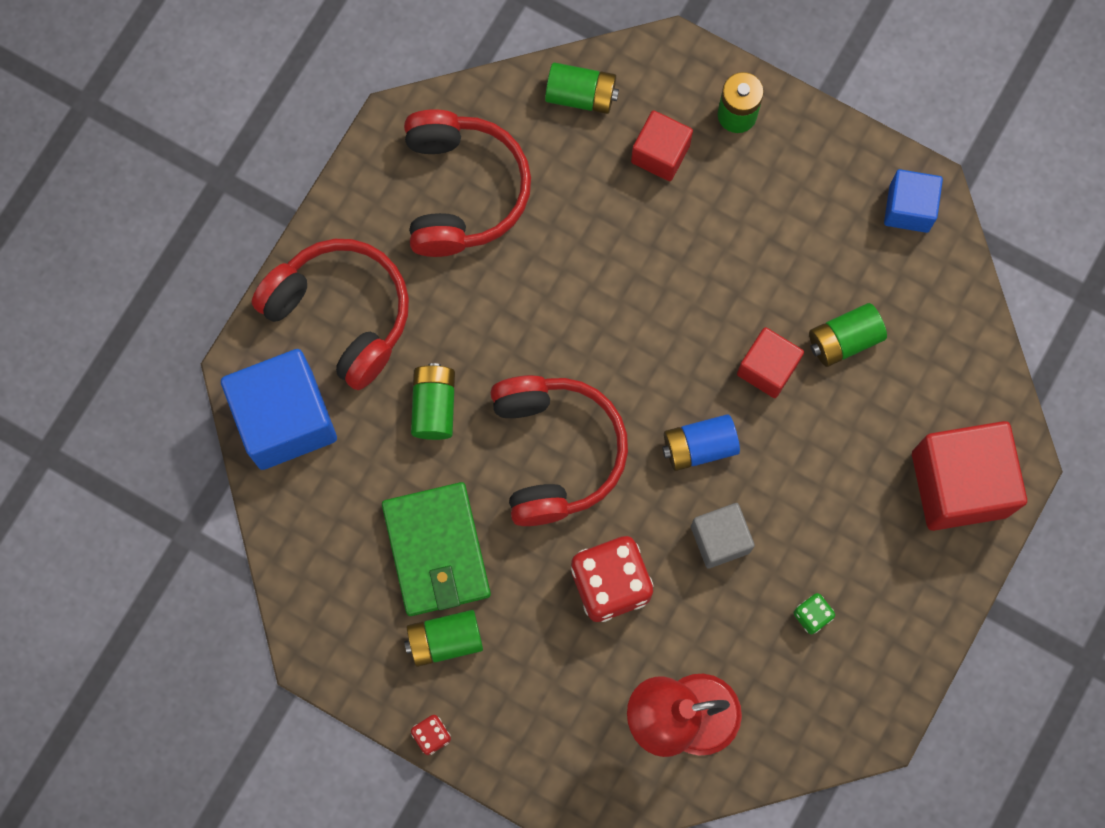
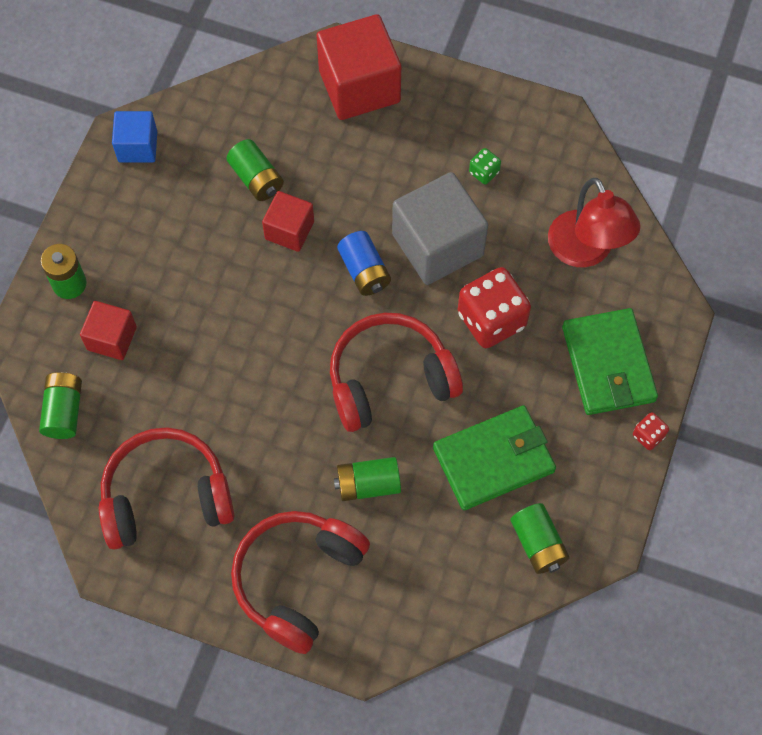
camera: 100 degrees left, 10 degrees down
(285, 419) = (403, 611): blue cube -> none
(445, 640) = (567, 439): green battery -> green battery (538, 544)
(529, 710) = (608, 364): none -> green wallet
(720, 539) = (437, 245): grey cube -> grey cube, size x1.78

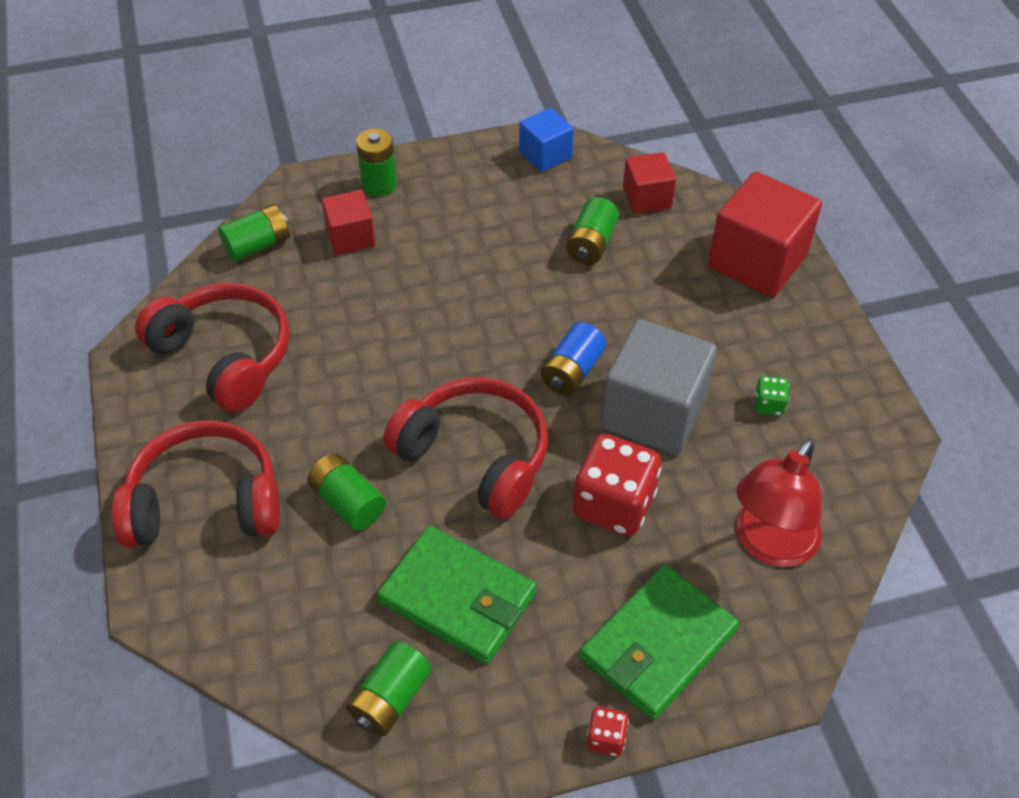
camera: 55 degrees right, 15 degrees down
(289, 230) = (562, 294): red cube -> red cube (647, 198)

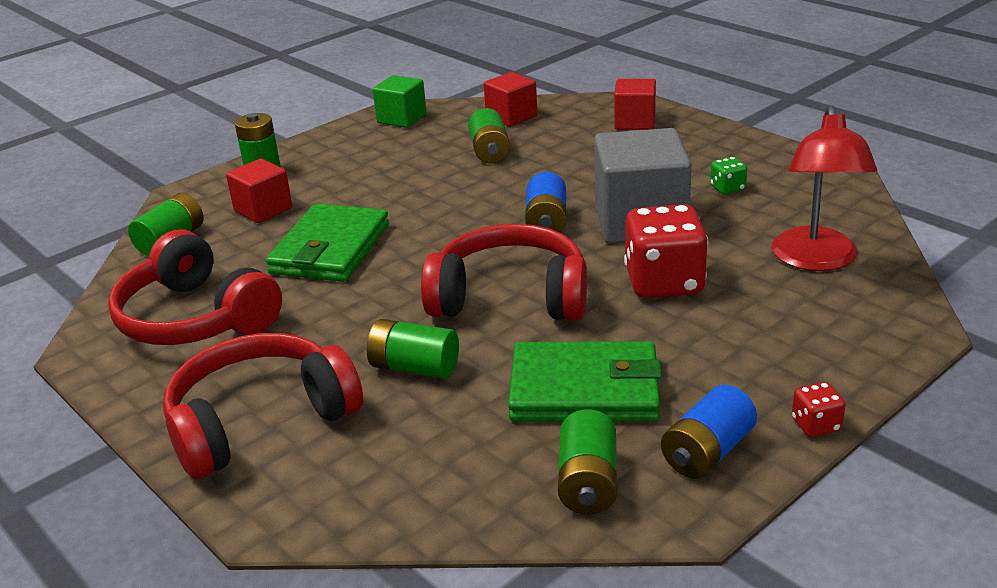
camera: 25 degrees left, 20 degrees down
(225, 356) = (196, 318): red headphones -> red headphones turned 150 degrees counterclockwise
(500, 718) = (707, 452): none -> blue battery
(545, 155) = (402, 118): blue cube -> green cube
(657, 644) = (793, 349): green wallet -> green wallet (330, 249)
(757, 261) = (635, 122): red cube -> red cube, size x0.56

